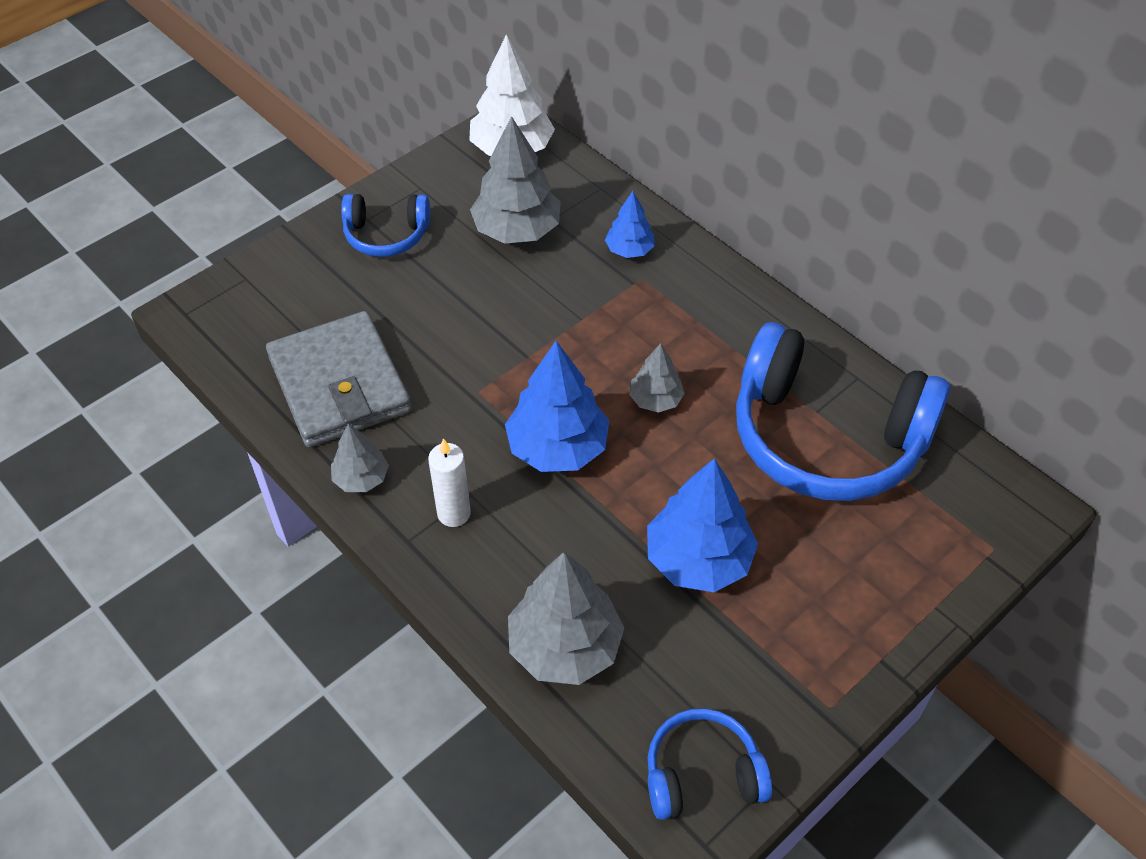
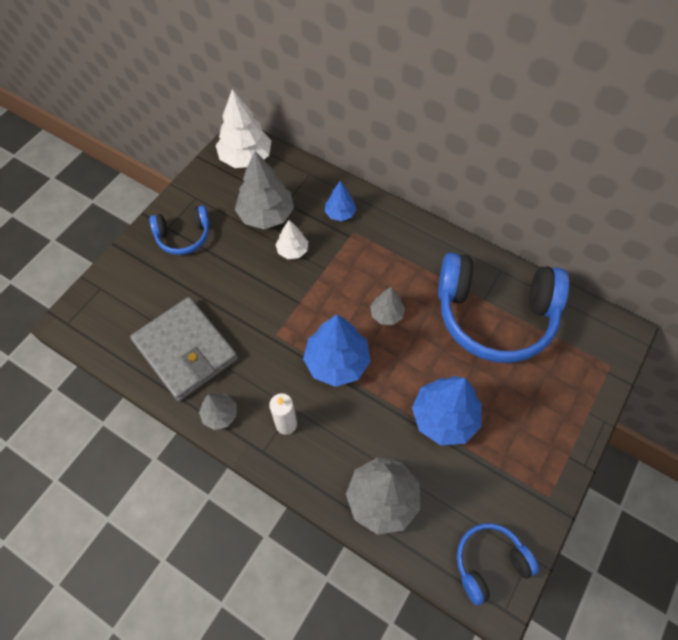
camera: 15 degrees left, 10 degrees up
(540, 285) = (292, 250): none -> white tree

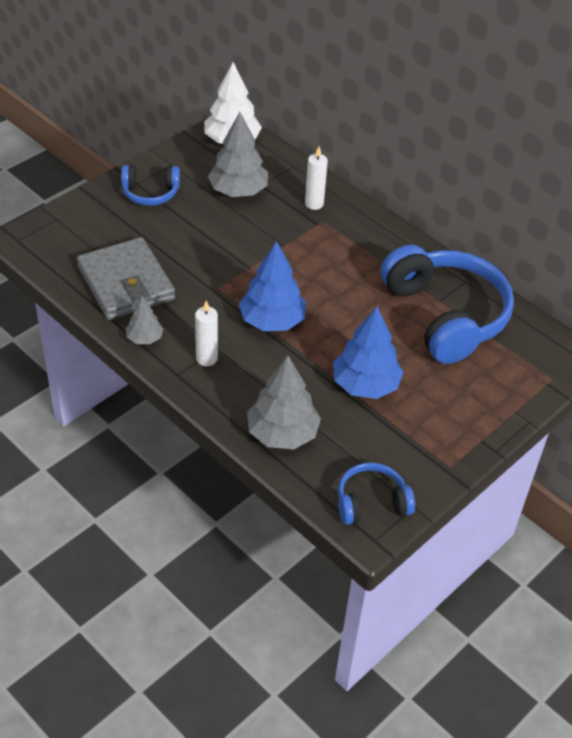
camera: 10 degrees right, 15 degrees down
(292, 250) = (256, 225): white tree -> none
(340, 213) = (314, 204): blue tree -> white candle
(386, 314) = (335, 293): grey tree -> none
(494, 315) = (445, 315): blue headphones -> blue headphones turned 135 degrees counterclockwise

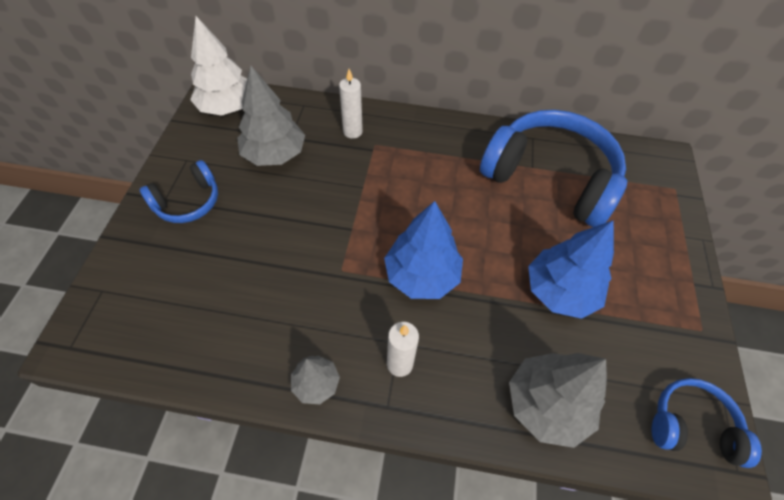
camera: 35 degrees left, 10 degrees up
(126, 283) = (242, 325): grey wallet -> none
(371, 502) = (691, 426): blue headphones -> blue headphones turned 60 degrees clockwise

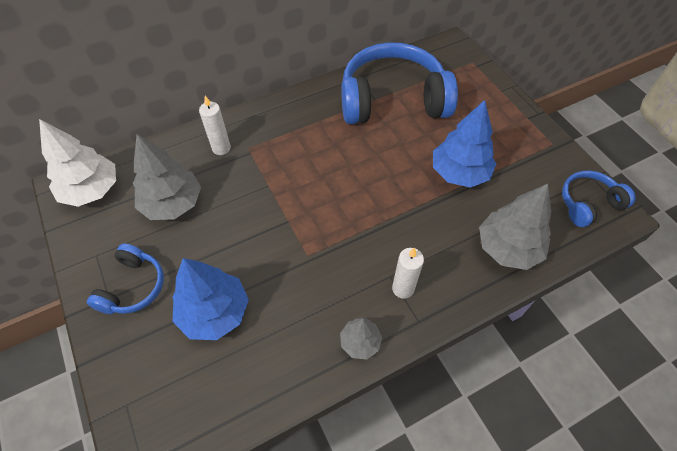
camera: 35 degrees left, 0 degrees up
(422, 275) = (366, 220): blue tree -> blue tree (214, 312)

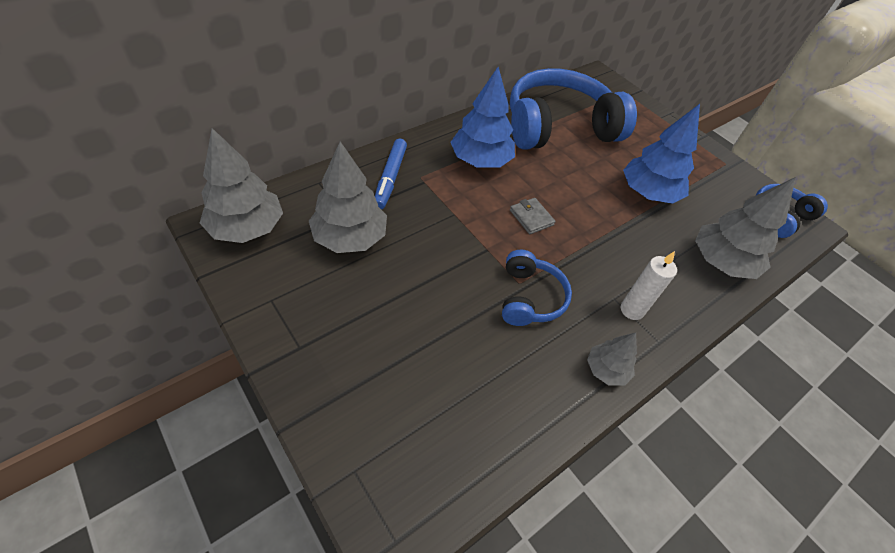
camera: 15 degrees left, 5 degrees down
(91, 190) = (247, 228): white tree -> grey tree
(133, 287) = (327, 332): blue headphones -> blue headphones (529, 297)
(214, 312) = (433, 352): blue tree -> blue tree (480, 160)
(221, 148) = (390, 178): white candle -> blue marker
(337, 192) = (531, 217): none -> grey wallet

